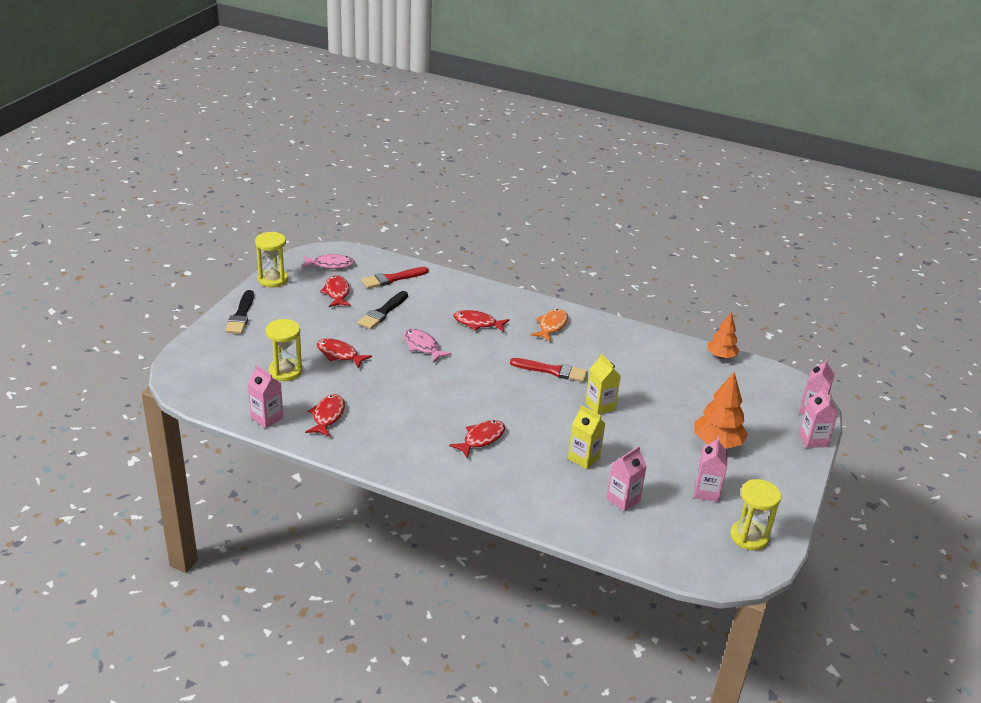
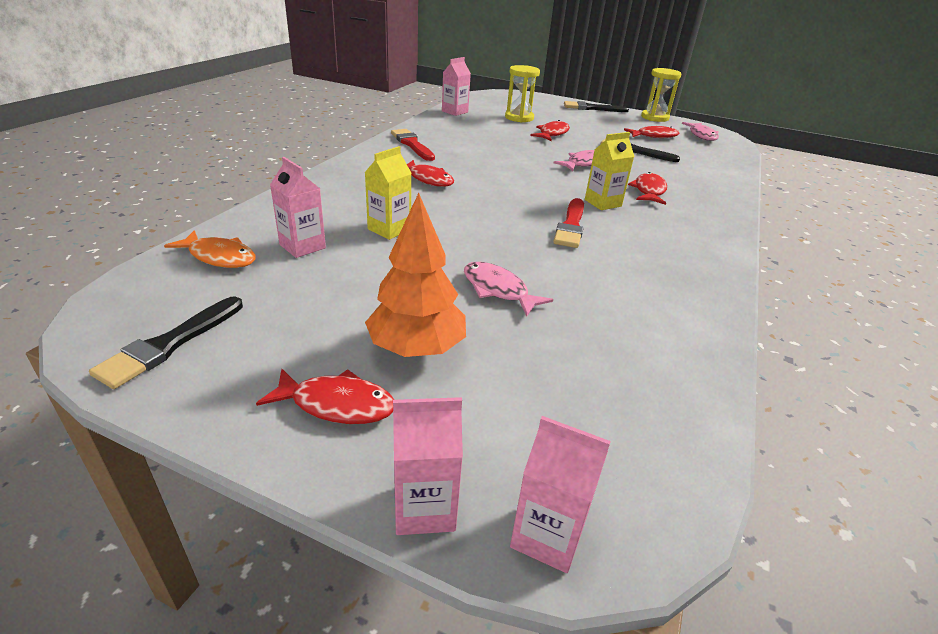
camera: 90 degrees right, 0 degrees up
(327, 416) = (459, 127): red fish -> red fish (337, 404)
(392, 279) = (702, 157): red brush -> red brush (412, 144)
(551, 326) = (678, 234): orange fish -> orange fish (219, 257)
(600, 406) = (501, 251): yellow carton -> yellow carton (603, 203)
(649, 411) = (498, 290): none -> pink fish
(706, 492) = (294, 317): pink carton -> none
(721, 356) = (704, 400): orange tree -> none
(749, 537) = (169, 344): yellow hourglass -> black brush

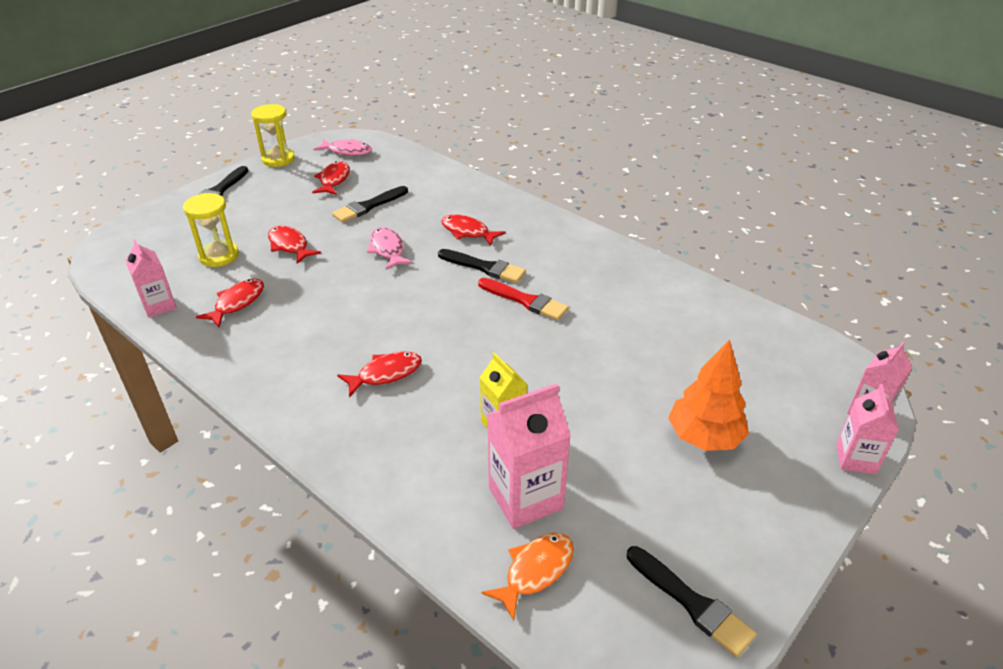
camera: 70 degrees left, 5 degrees up
(302, 246) = (525, 498): pink carton -> pink carton, size x1.58
(337, 404) = (768, 491): red fish -> red fish (237, 303)
(412, 144) = (267, 369): red brush -> none
(498, 290) = (627, 373): pink fish -> none
(603, 203) = (484, 267): yellow carton -> black brush

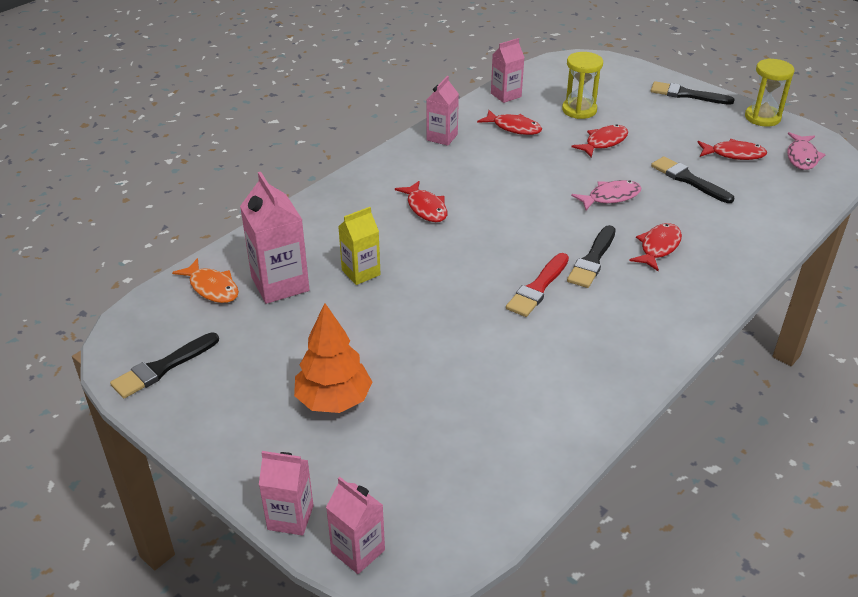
camera: 90 degrees right, 0 degrees up
(236, 360) = (442, 137): none -> pink carton

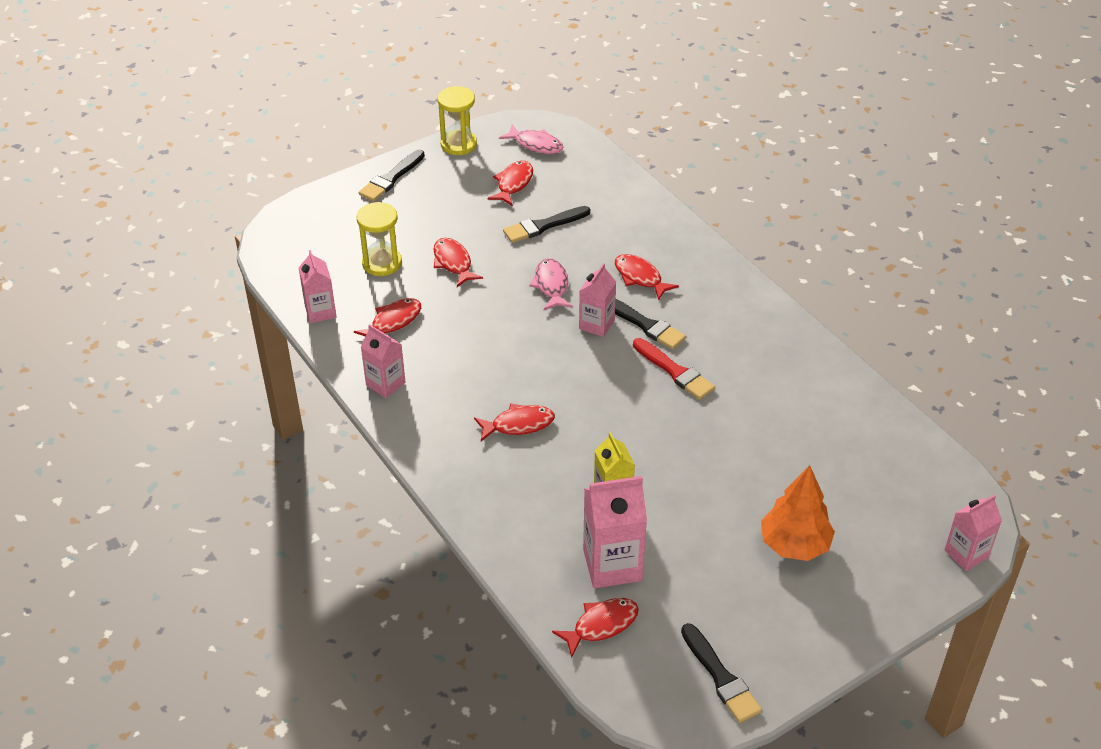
camera: 75 degrees left, 5 degrees up
(212, 287) = (601, 625): orange fish -> red fish
(290, 517) = (927, 593): pink carton -> pink carton (596, 324)

